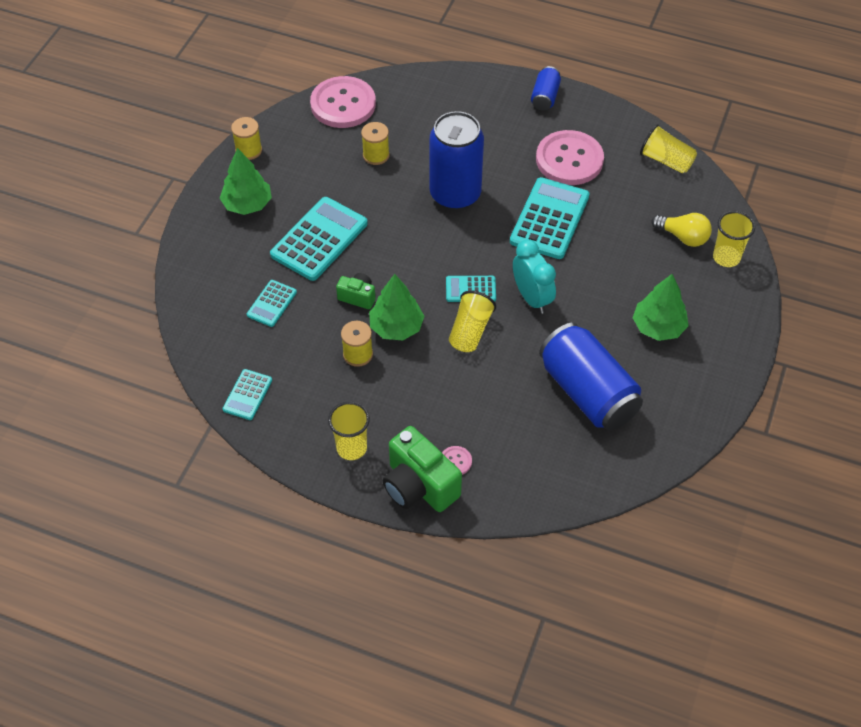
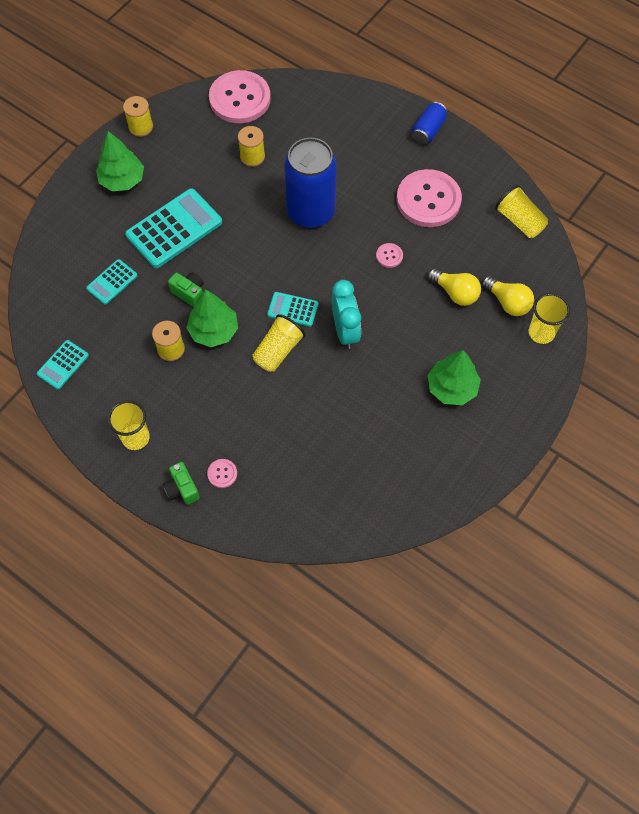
camera: 15 degrees right, 10 degrees up
(419, 486) = (182, 489): green camera -> green camera, size x0.53
(550, 219) = (389, 256): turquoise calculator -> pink button
(588, 392) = (364, 436): blue can -> none
(628, 239) = (455, 293): none -> yellow light bulb

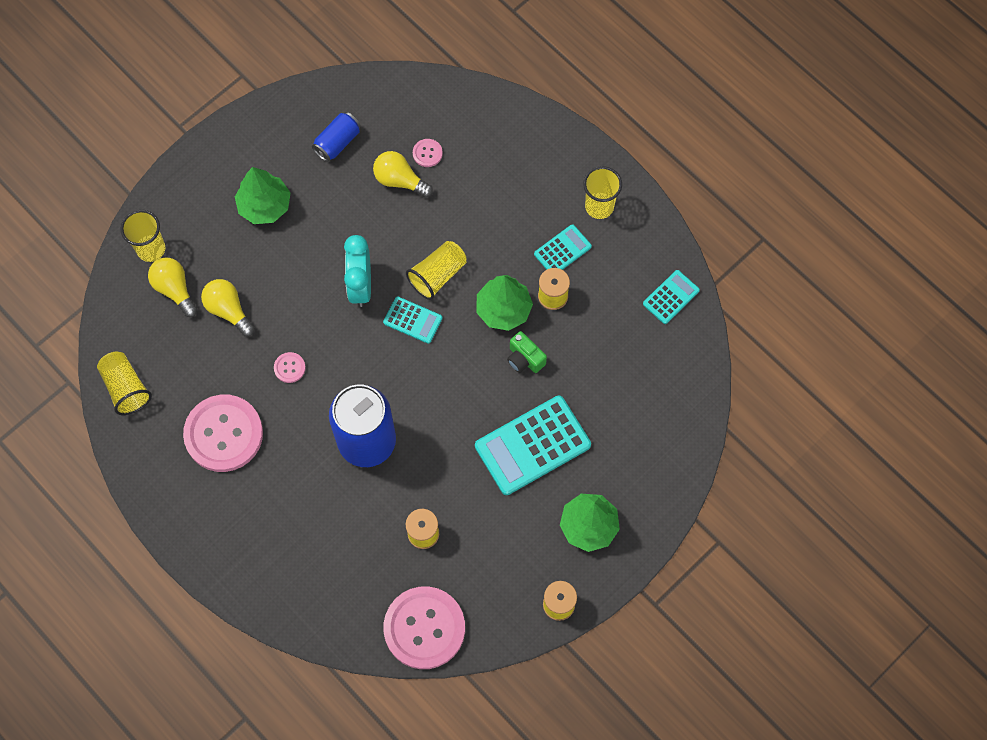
camera: 170 degrees left, 5 degrees up
(112, 282) = (611, 387): turquoise calculator -> turquoise calculator (562, 250)
(182, 489) = (557, 149): green camera -> none
(222, 474) = (516, 157): pink button -> pink button (427, 153)
(331, 432) = (400, 180): none -> yellow light bulb
(428, 131) = (195, 534): blue can -> blue can (337, 142)

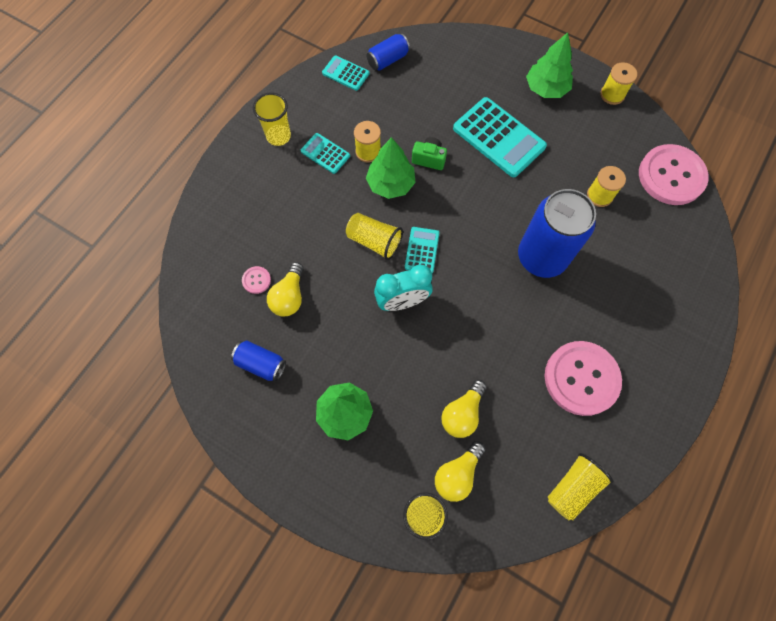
camera: 105 degrees left, 0 degrees up
(289, 368) = (499, 340): pink button -> none
(524, 359) = (429, 159): green camera -> green camera turned 105 degrees counterclockwise
(679, 350) = (388, 60): none -> blue can

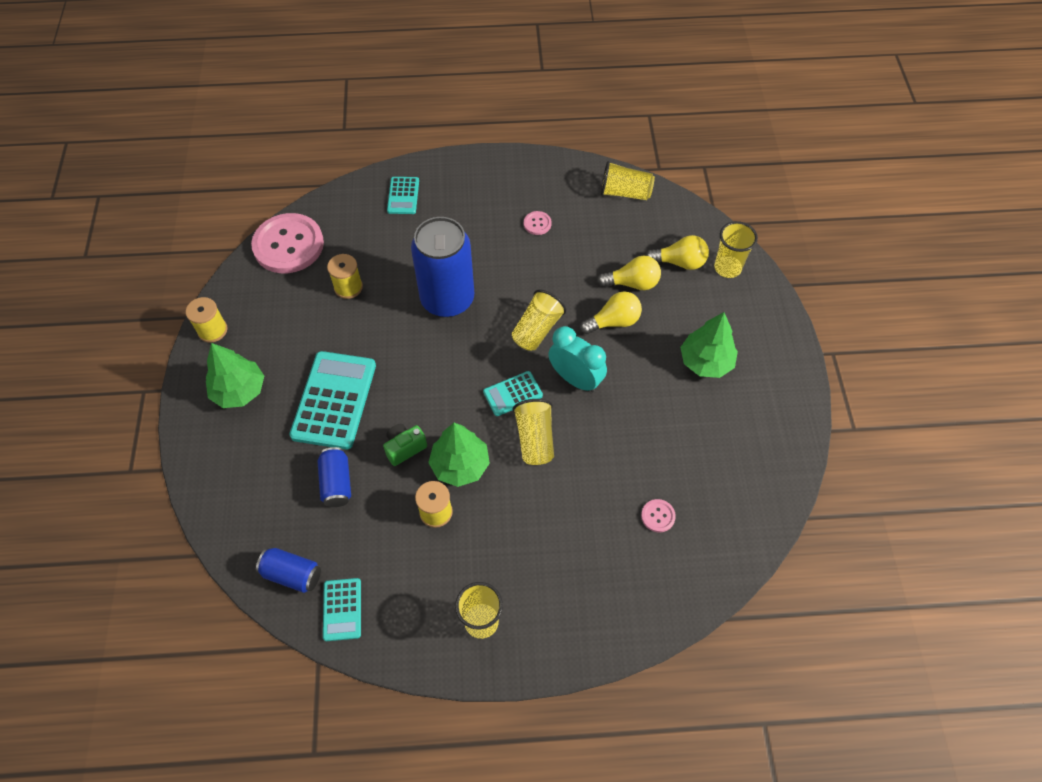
camera: 125 degrees left, 10 degrees down
(261, 364) = (726, 453): blue can -> blue can (337, 483)
(289, 296) = (648, 474): yellow light bulb -> yellow light bulb (613, 321)
(325, 153) = (468, 554): turquoise calculator -> turquoise calculator (403, 196)
(429, 159) = (404, 448): green camera -> green camera turned 75 degrees clockwise
(467, 304) = (537, 330): none -> yellow cup
(581, 378) = (537, 224): pink button -> pink button, size x0.41

